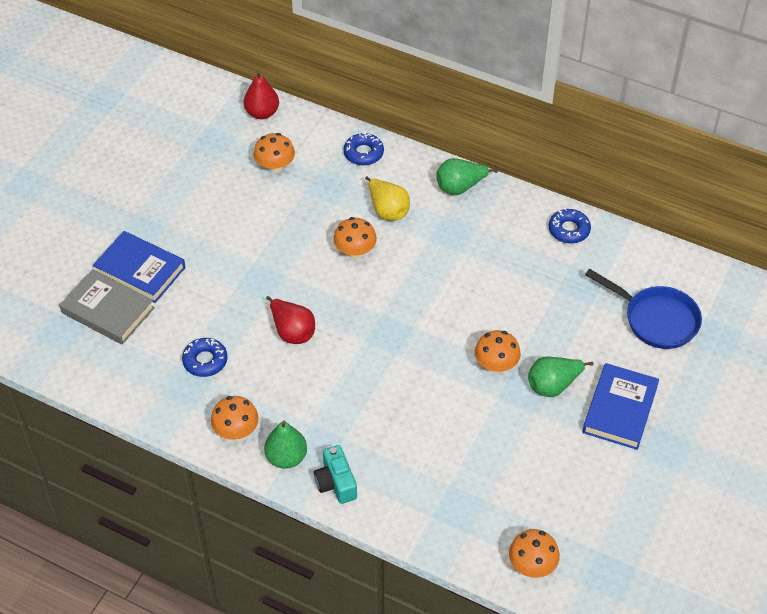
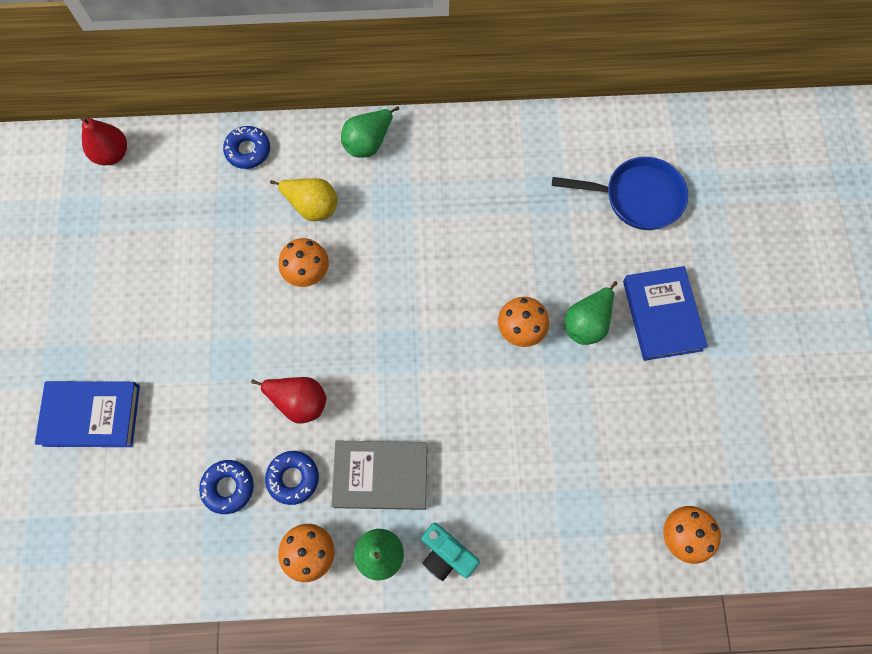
camera: 30 degrees left, 20 degrees up
(108, 310) = (85, 484): grey book -> grey book (381, 476)
(275, 166) = (164, 212): orange mushroom -> none
(569, 230) = (500, 139): blue donut -> blue donut (293, 478)

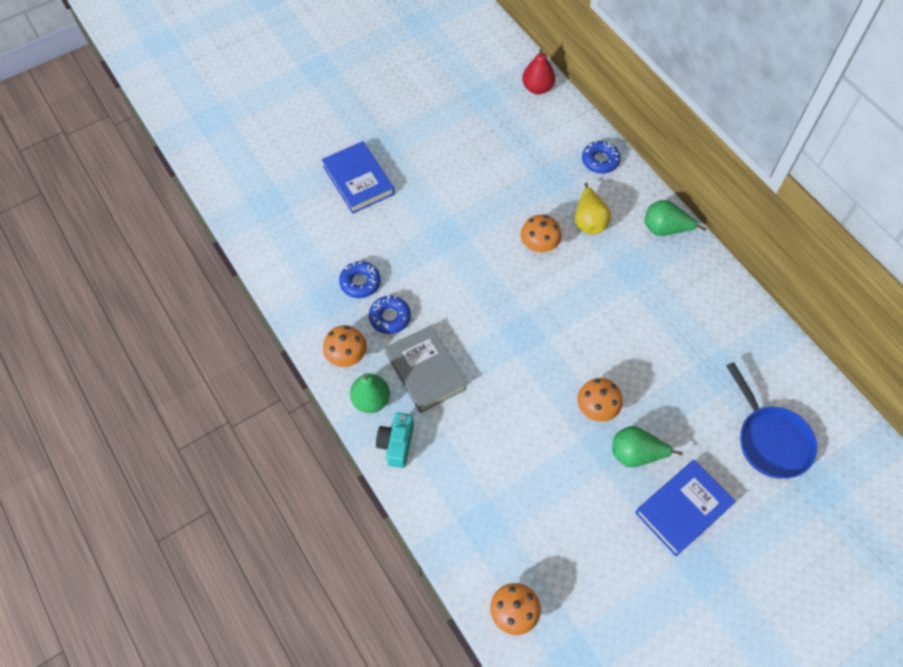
camera: 60 degrees right, 10 degrees down
(299, 401) = (444, 291): red pear -> none

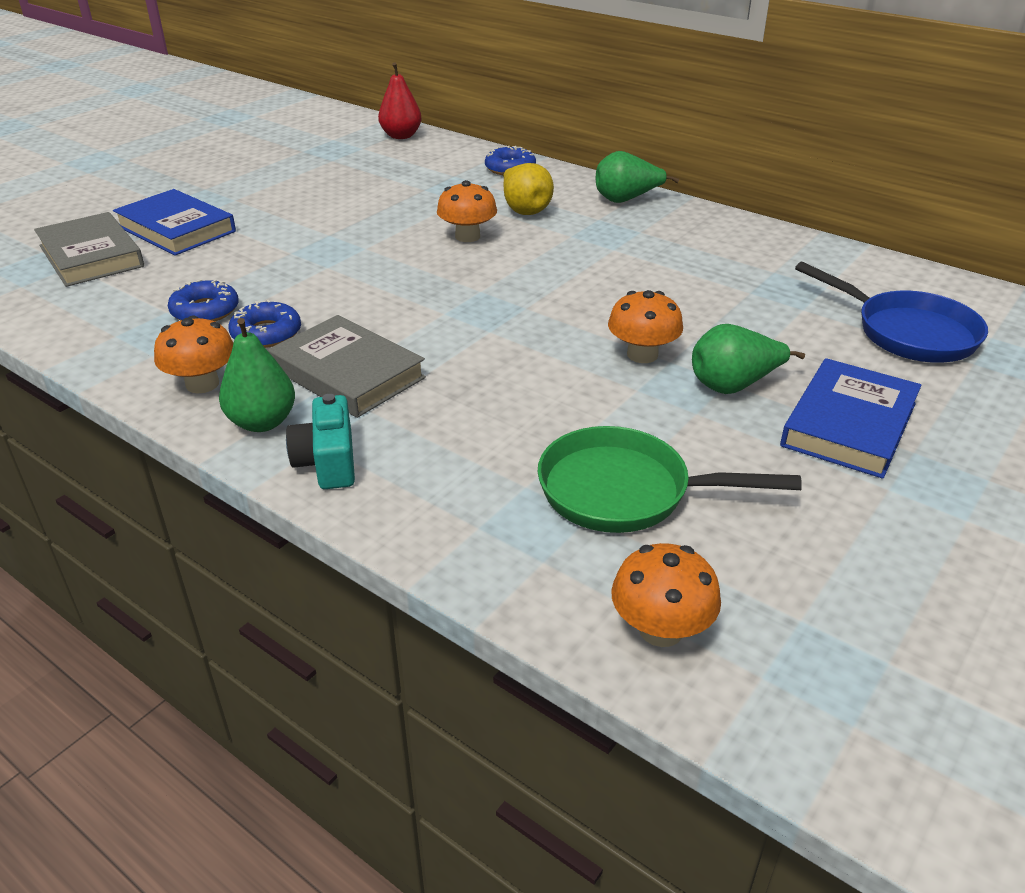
camera: 20 degrees left, 25 degrees down
(303, 199) = (91, 256): none -> grey book
(536, 518) = (624, 491): none -> green pan

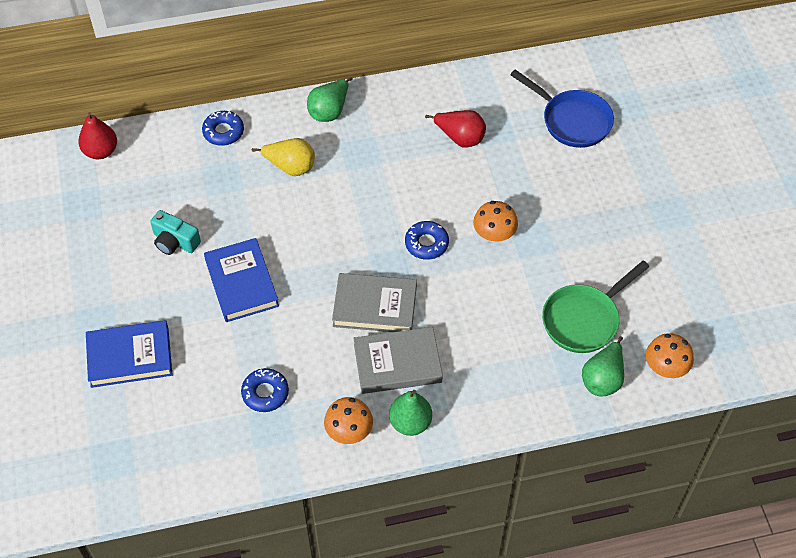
camera: 50 degrees left, 20 degrees up
(91, 256) = (126, 420): grey book -> grey book (375, 306)
(266, 333) = (321, 377): blue donut -> blue donut (426, 243)
(328, 461) = (467, 413): turquoise camera -> turquoise camera (175, 241)
(467, 236) = (297, 217): orange mushroom -> none
(733, 275) = (460, 138): none -> red pear
(733, 386) = (550, 221): green pear -> green pear (603, 379)
(849, 424) = (612, 206): blue book -> blue book (241, 283)
(908, 333) = (572, 121): blue pan -> blue pan turned 45 degrees clockwise

